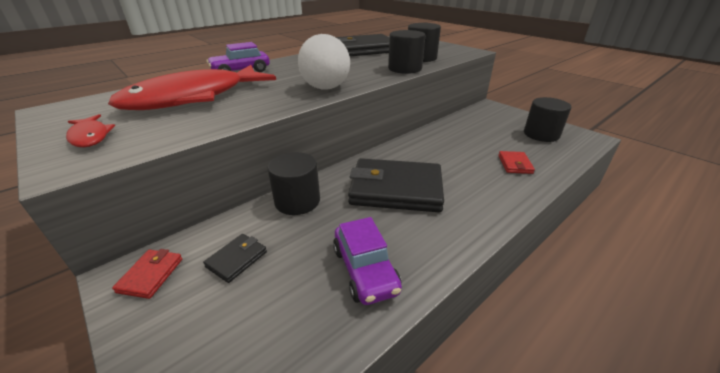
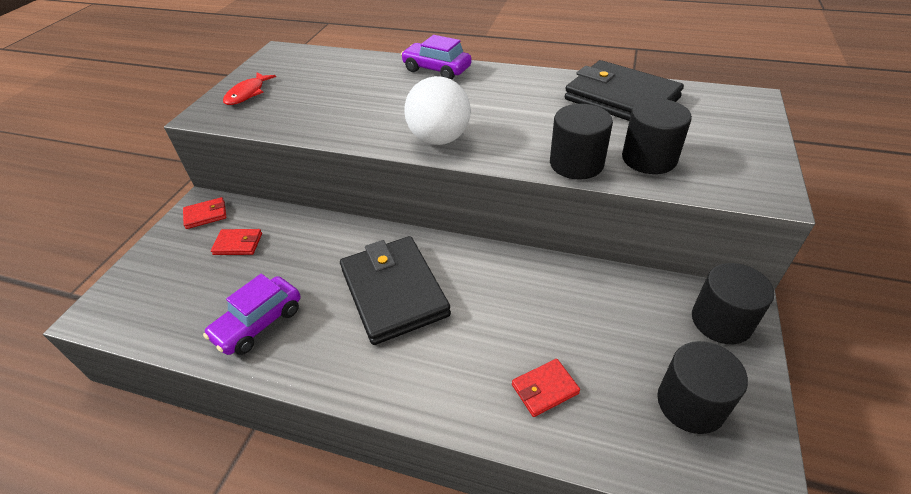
camera: 60 degrees right, 10 degrees up
(194, 98) = (347, 87): red fish -> none
(237, 259) = (238, 244): black wallet -> red wallet
(297, 201) = (328, 234): black cylinder -> black cylinder (721, 321)

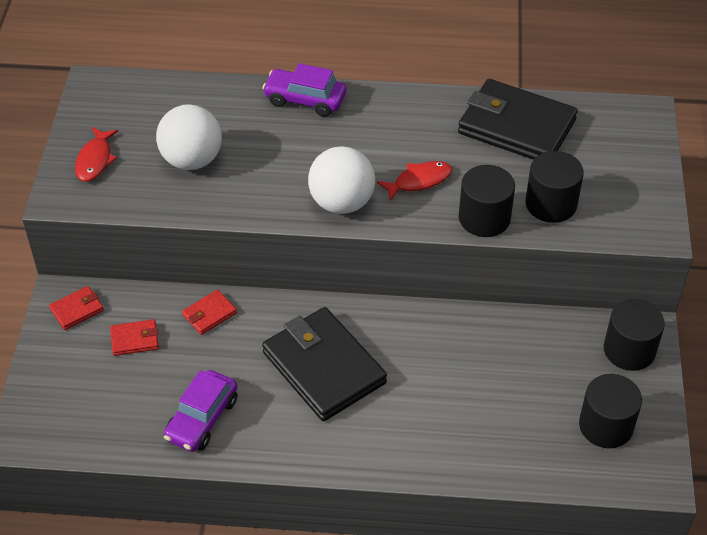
camera: 15 degrees left, 5 degrees up
(324, 99) = (192, 160): none -> white ball
(518, 129) = (419, 181): none -> red fish
(545, 389) = (486, 434): red wallet -> red wallet (209, 314)

